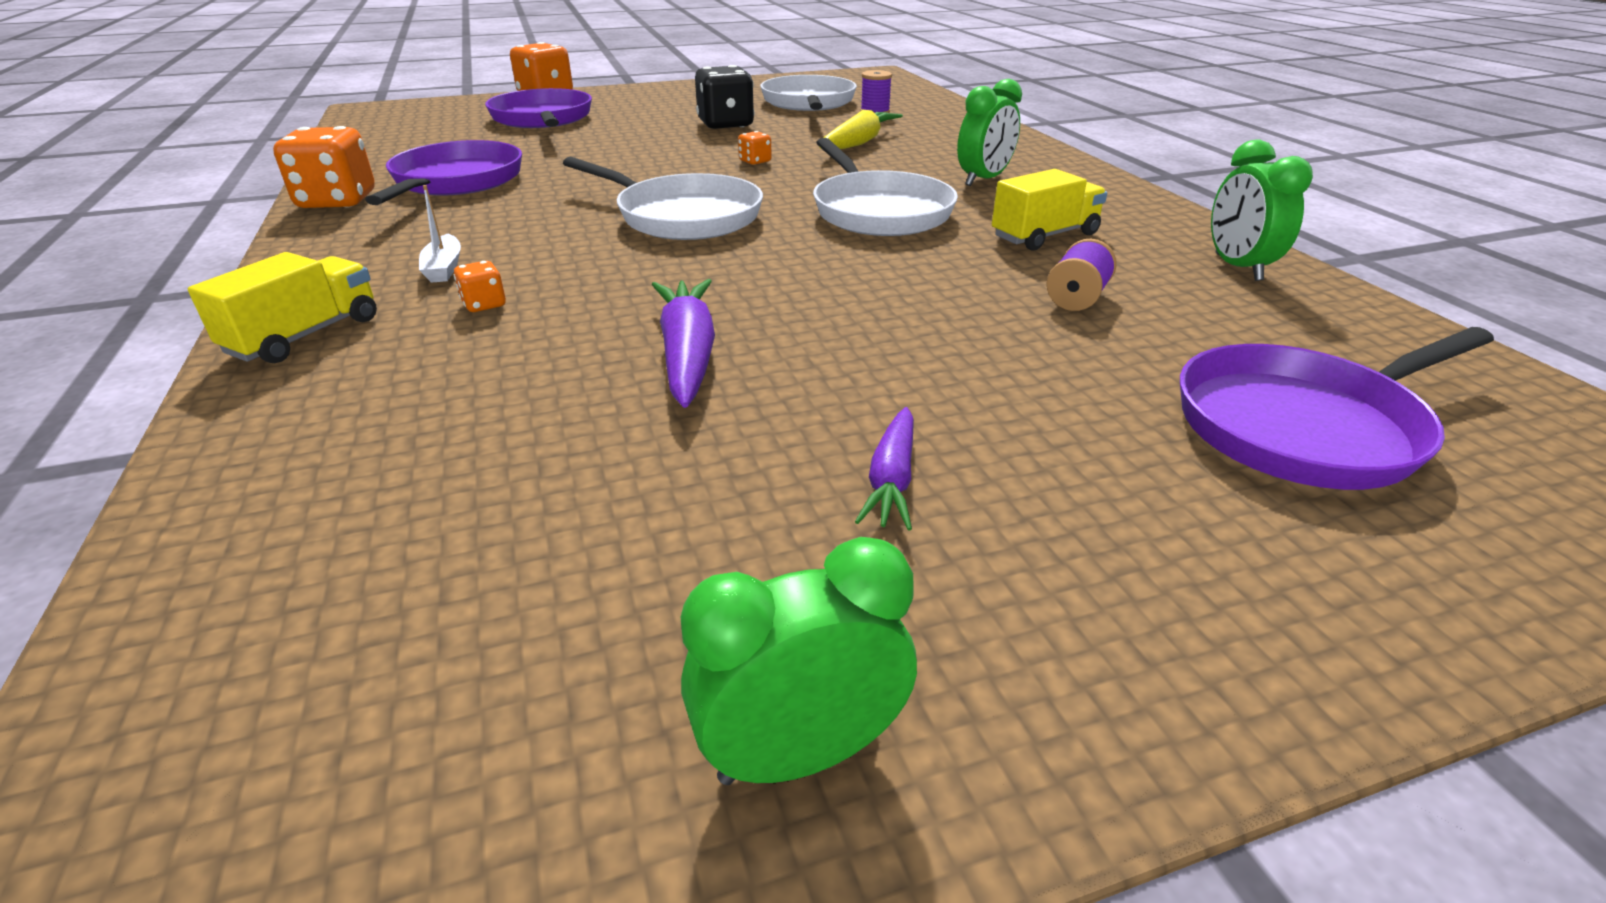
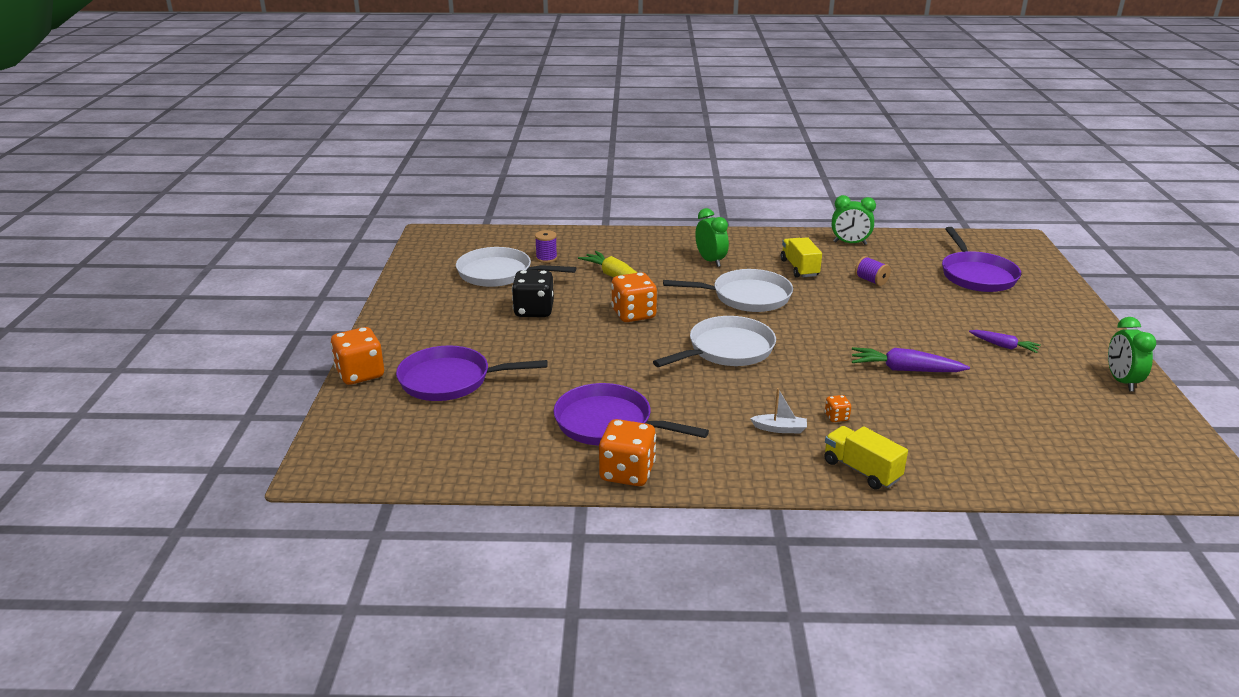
camera: 70 degrees left, 5 degrees down
(755, 161) = (633, 314): orange dice -> orange dice, size x2.19

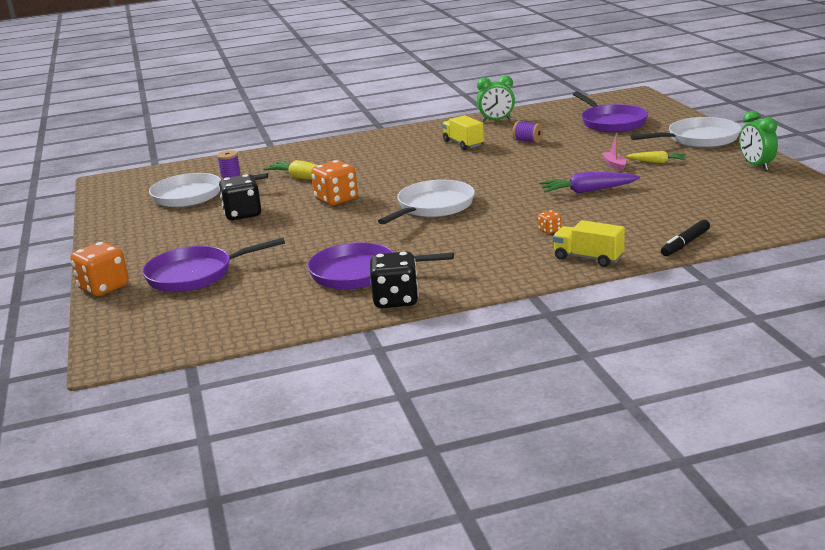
camera: 15 degrees left, 5 degrees down
(627, 473) = (395, 300): orange dice -> black dice
(710, 261) = (383, 153): green clock -> none
(746, 297) = (429, 170): white pan -> white pan (699, 139)
(780, 429) = (508, 247): white boat -> none
(952, 338) = (614, 165): none -> pink boat
(983, 480) = (685, 244): none -> black marker
(1003, 346) = (657, 162): purple carrot -> yellow carrot

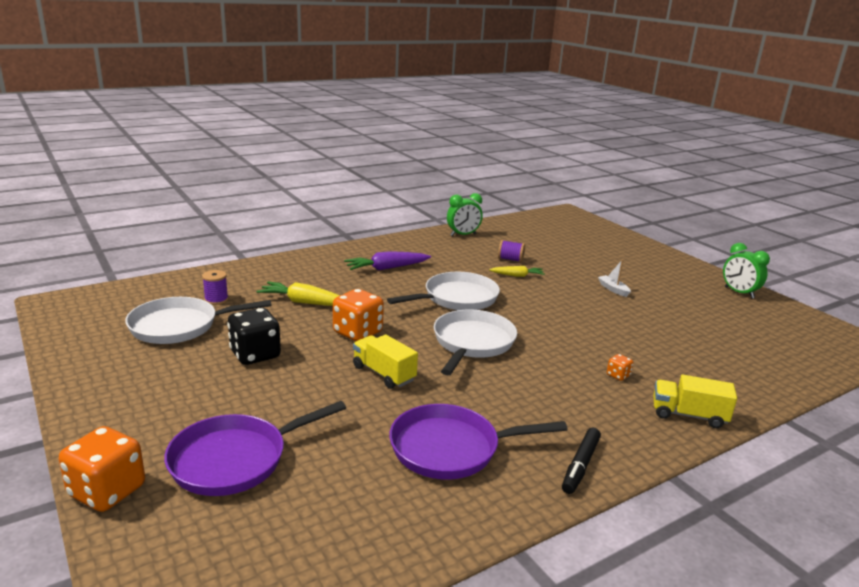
camera: 20 degrees left, 0 degrees up
(395, 300) = (523, 495): black dice -> none
(463, 144) = (449, 261): yellow truck -> yellow truck (384, 374)
(587, 191) = (614, 322): purple carrot -> purple carrot (387, 268)
(611, 122) = (571, 241): purple pan -> none
(614, 165) = (613, 289): pink boat -> white boat
(657, 162) = (649, 287): yellow carrot -> yellow carrot (517, 275)
(685, 244) = (765, 392): black marker -> black marker (580, 465)
(699, 139) = (663, 261): white pan -> white pan (457, 298)

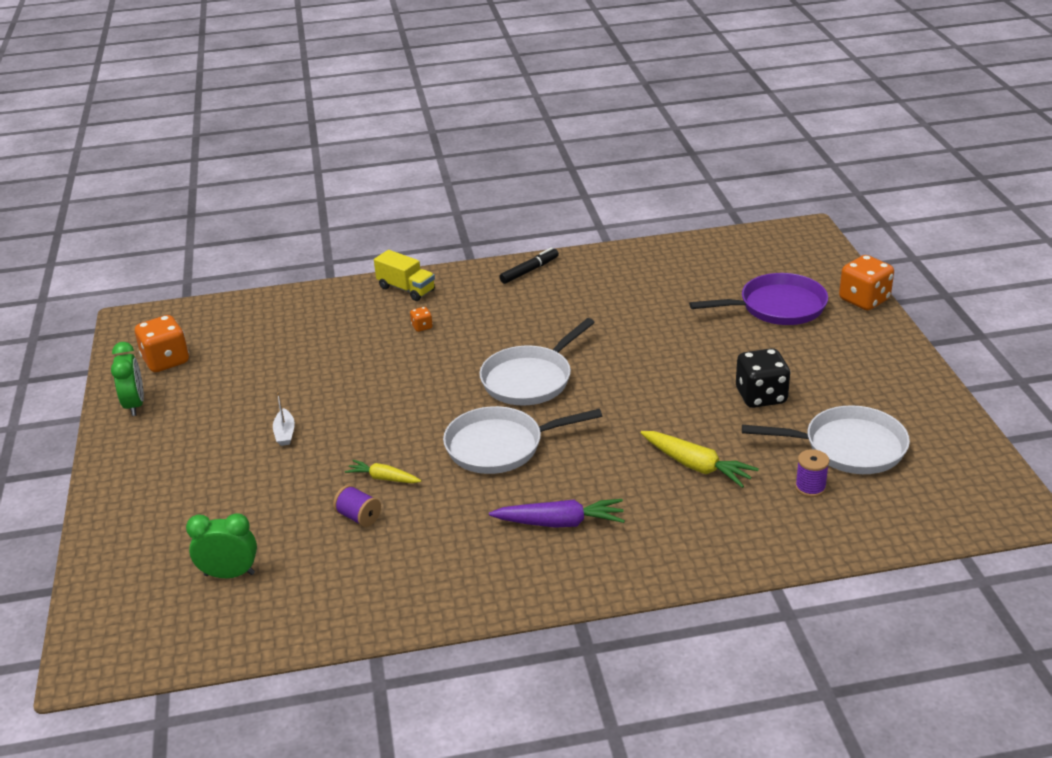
camera: 155 degrees left, 10 degrees up
(358, 333) = (646, 409): orange dice -> orange dice (166, 361)
(384, 374) = (638, 358): yellow truck -> none
(451, 448) = (614, 293): purple pan -> none
(463, 235) = (376, 603): green clock -> green clock (229, 574)

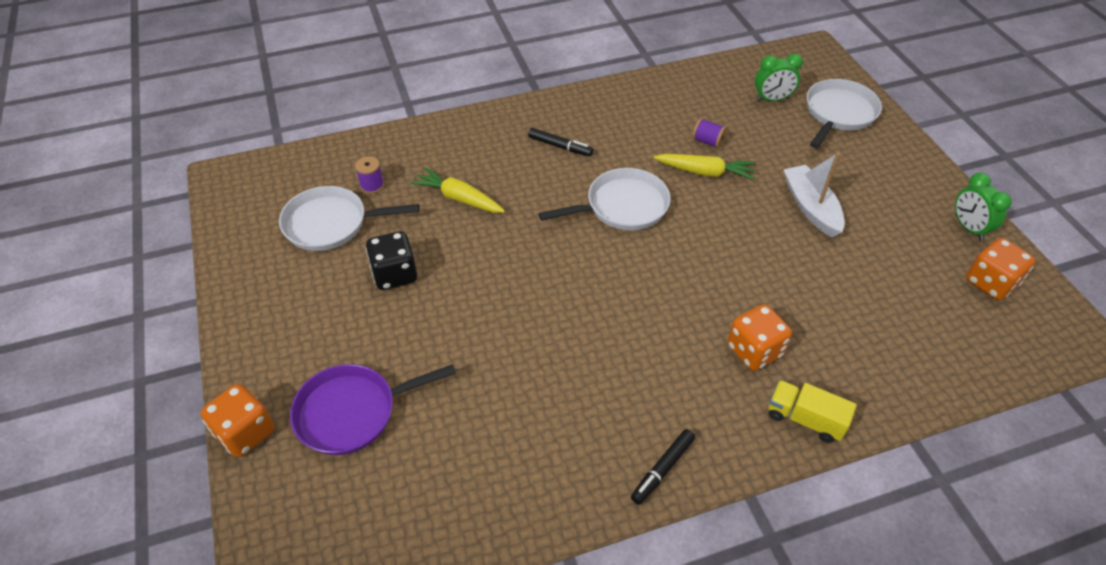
camera: 170 degrees right, 15 degrees up
(285, 433) = (811, 207): white boat -> white boat, size x2.01
(383, 478) = (705, 172): yellow carrot -> yellow carrot, size x1.60
(422, 327) = (754, 351): orange dice -> orange dice, size x2.19
(530, 379) = (615, 281): white pan -> white pan (838, 113)
(560, 523) = (560, 146): purple carrot -> black marker

